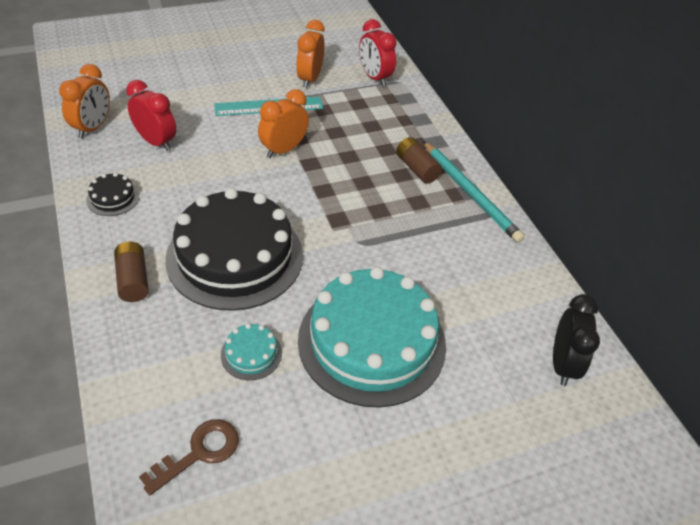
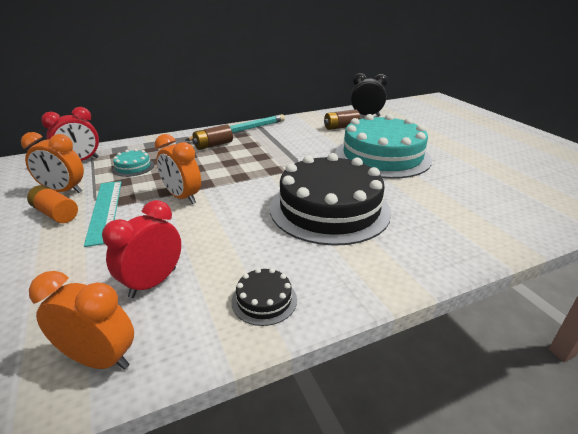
camera: 90 degrees left, 15 degrees down
(133, 280) = (382, 260): brown battery -> brown battery (341, 127)
(199, 453) = (512, 204): brown key -> none
(251, 354) = (421, 193): turquoise cake -> turquoise cake (133, 167)
(269, 82) = (56, 213): none -> orange battery

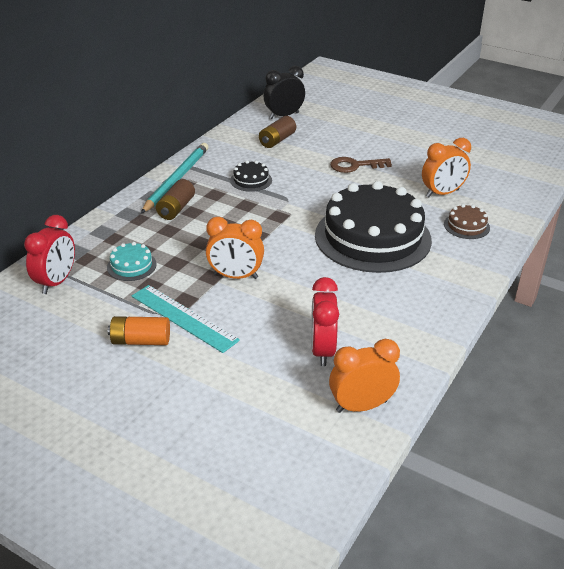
camera: 35 degrees left, 5 degrees up
(64, 191) = (104, 319): orange clock -> orange clock (442, 193)
(264, 300) = (412, 325): black cake -> black cake (251, 180)
(382, 156) = (355, 166): turquoise cake -> brown key
(437, 231) = (466, 226): none -> brown cake

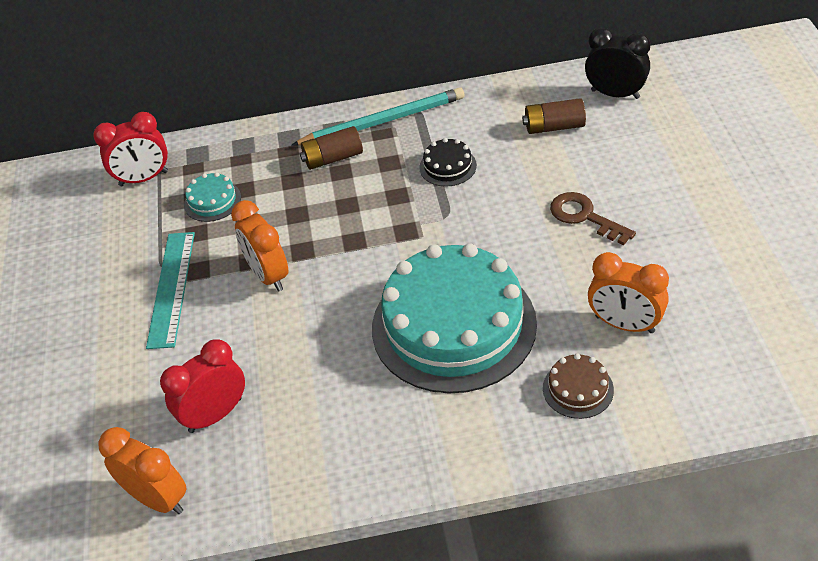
camera: 55 degrees right, 10 degrees up
(140, 341) = (115, 286): orange battery -> none
(372, 237) = (453, 325): black cake -> turquoise cake

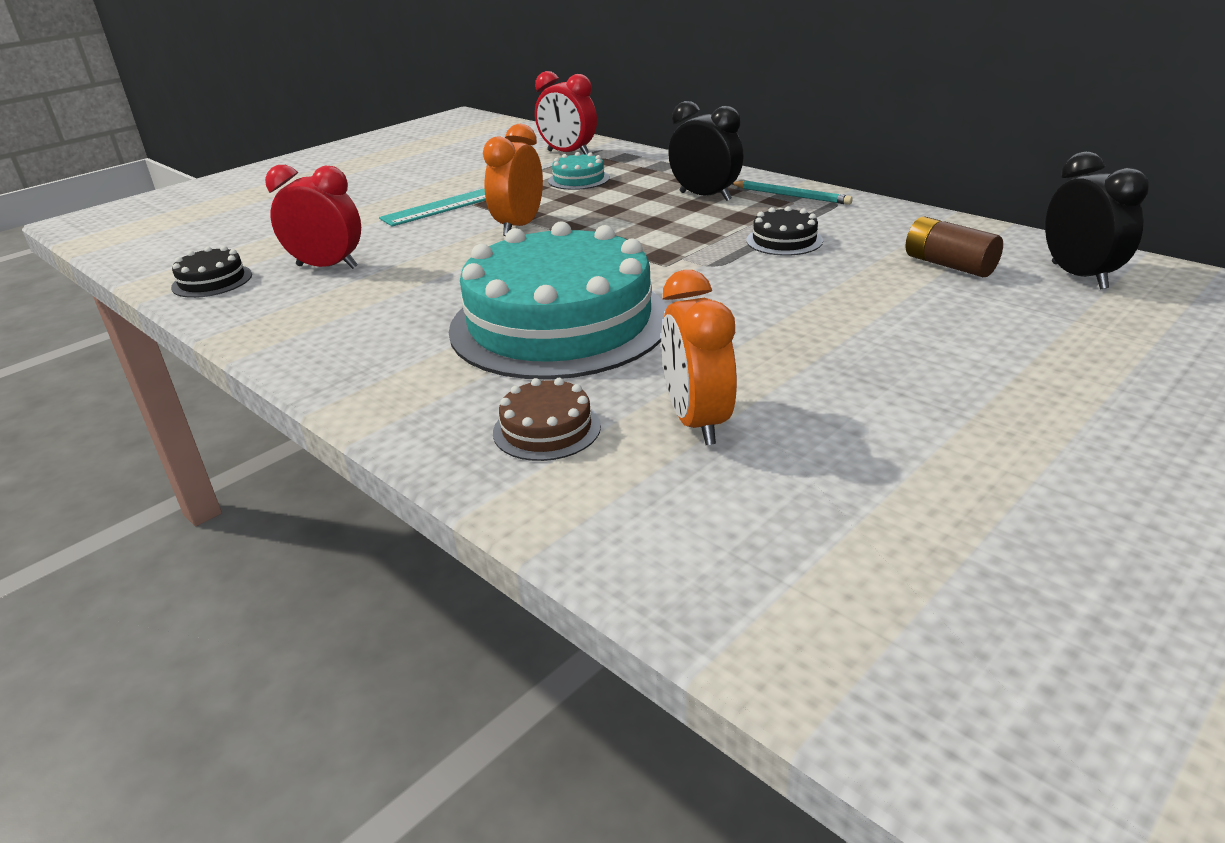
camera: 50 degrees right, 15 degrees down
(158, 498) = (212, 281): orange clock -> black cake
(333, 158) = (705, 196): brown battery -> black clock
(382, 121) = (791, 195): turquoise pencil -> turquoise pencil, size x0.58
(585, 217) = (839, 332): brown key -> none

